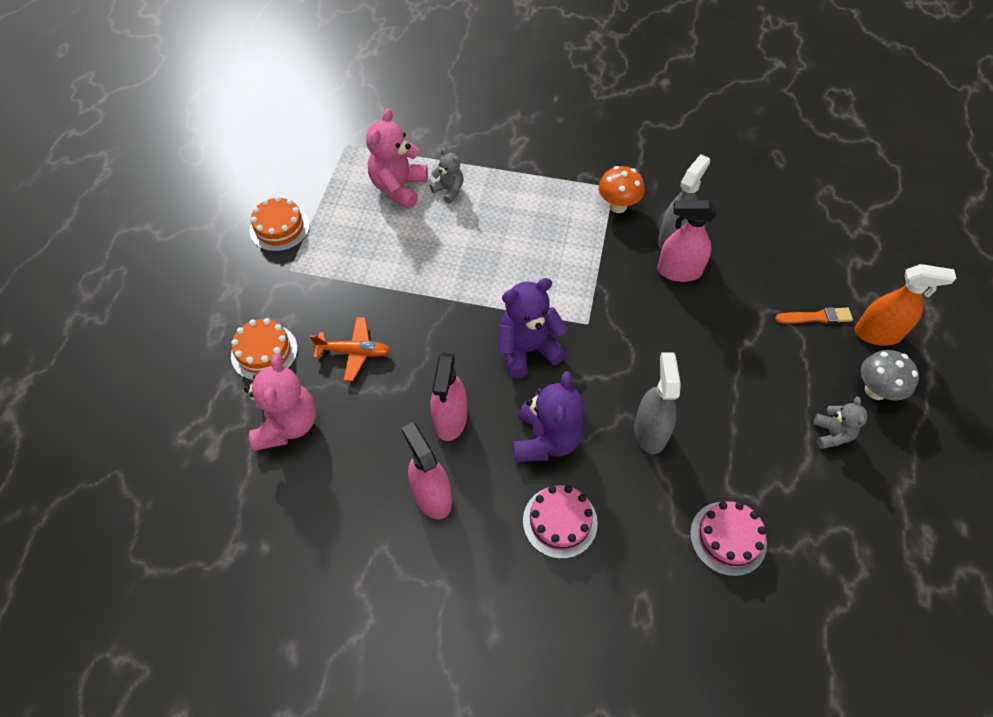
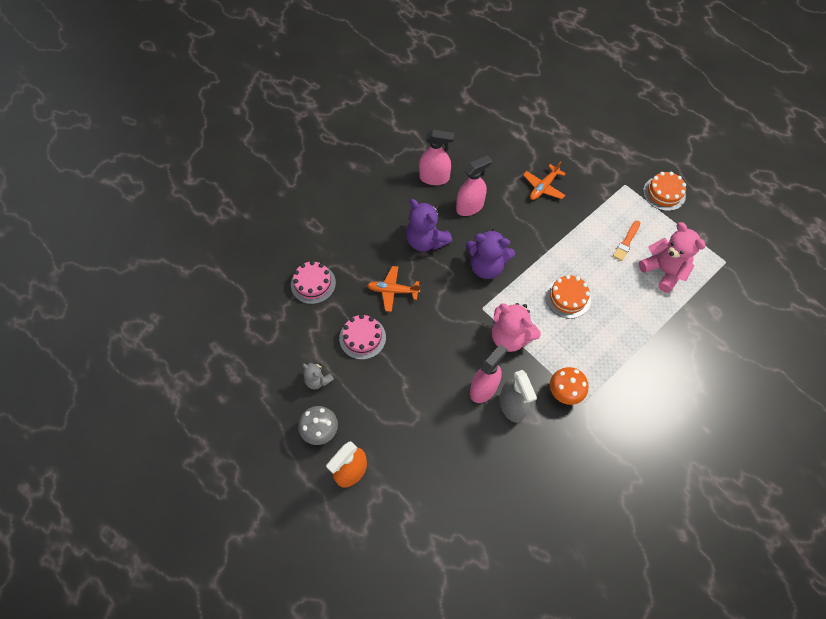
camera: 125 degrees right, 5 degrees up
(264, 352) = (571, 150): orange cake -> orange cake (568, 298)
(287, 424) = (518, 141): pink teddy bear -> pink teddy bear (510, 337)
(449, 190) = (643, 298): grey teddy bear -> none
(450, 419) = (470, 207): pink spray bottle -> pink spray bottle turned 105 degrees clockwise
(527, 349) = (486, 266): purple teddy bear -> purple teddy bear turned 90 degrees clockwise
(560, 521) = (380, 220): pink cake -> pink cake (362, 337)
(650, 431) = (392, 291): grey spray bottle -> orange plane
(816, 317) = (390, 444): orange brush -> orange brush (626, 242)

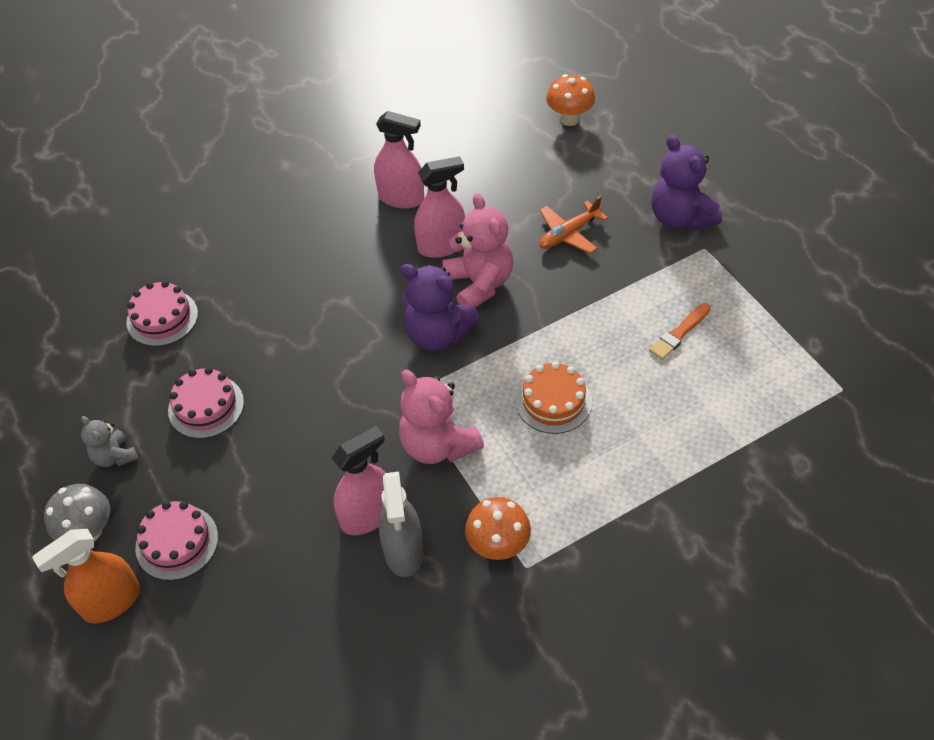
camera: 15 degrees right, 10 degrees down
(377, 427) = (177, 542): none -> pink cake
(392, 291) = (277, 347): orange plane -> none
(426, 241) = (355, 284): purple teddy bear -> purple teddy bear (680, 218)
(520, 108) = (569, 119): none -> orange mushroom
(663, 271) = (729, 386): pink teddy bear -> pink teddy bear (479, 284)
(664, 193) = (766, 270): orange cake -> none

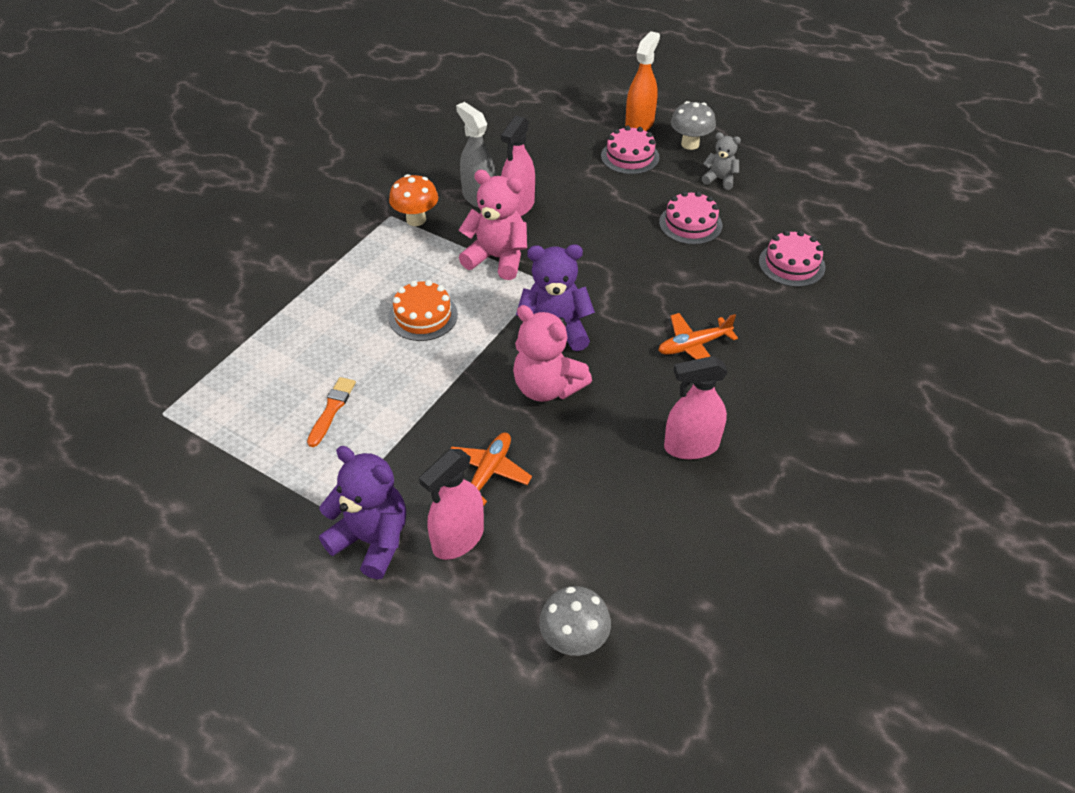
camera: 150 degrees right, 5 degrees down
(327, 273) = (693, 346): none -> orange plane
(441, 246) = (610, 410): pink spray bottle -> pink spray bottle (458, 539)
(569, 119) = (574, 640): orange mushroom -> grey mushroom

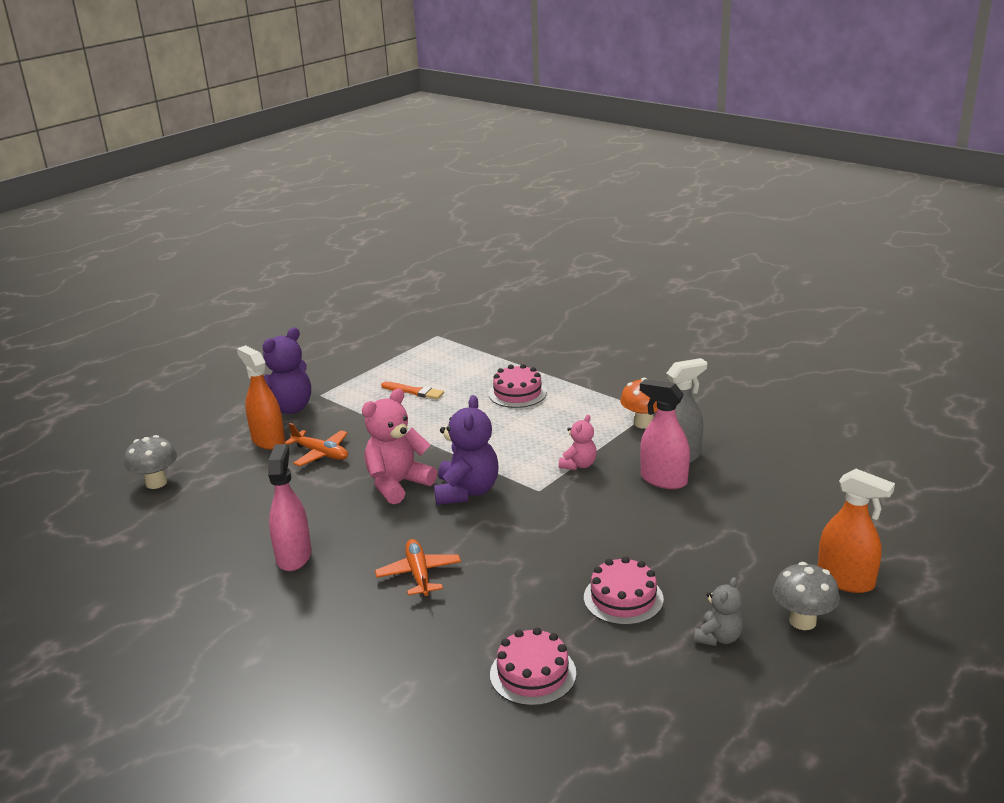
camera: 100 degrees right, 20 degrees down
(423, 316) = (506, 427): orange cake -> none
(458, 539) = (268, 440): pink spray bottle -> orange spray bottle
(497, 258) = (578, 465): pink teddy bear -> pink teddy bear, size x0.56
(630, 156) = (765, 565): pink cake -> pink cake (517, 393)

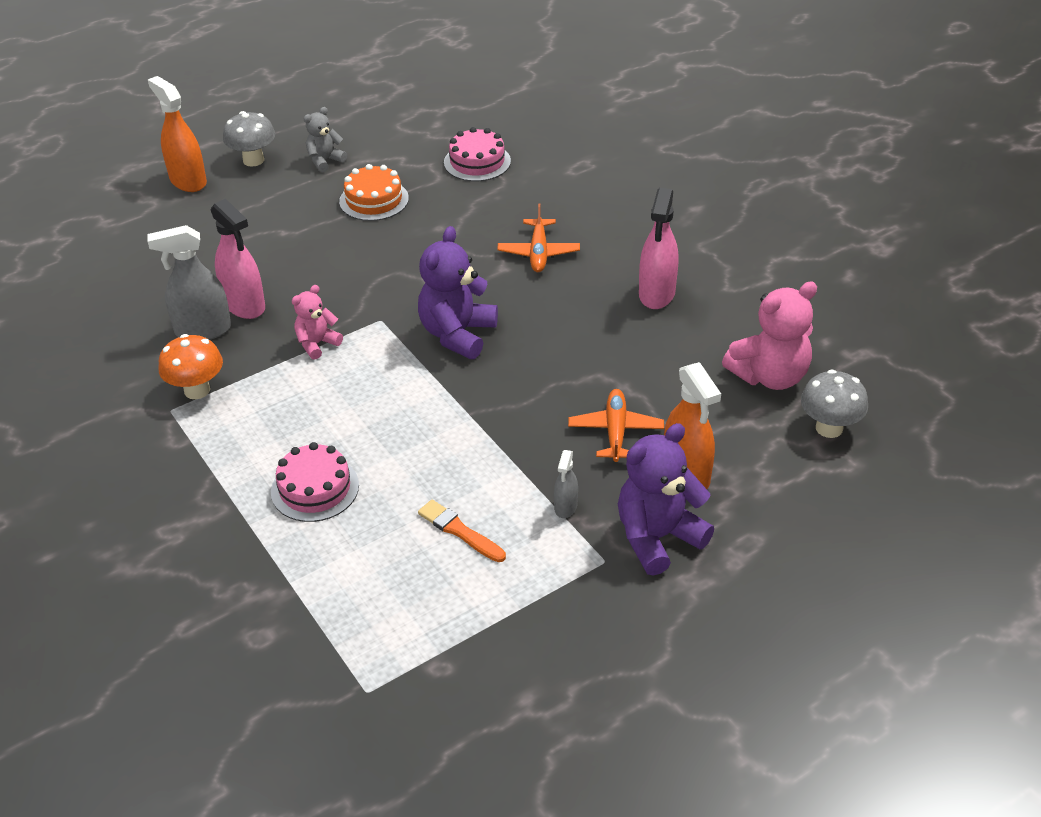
camera: 165 degrees left, 15 degrees up
(321, 454) = (615, 431): orange plane -> orange plane turned 45 degrees clockwise
(349, 412) = (565, 506): none -> grey spray bottle
(397, 484) = (530, 361): pink teddy bear -> pink teddy bear (770, 376)
(623, 598) = (374, 200): pink cake -> orange cake

